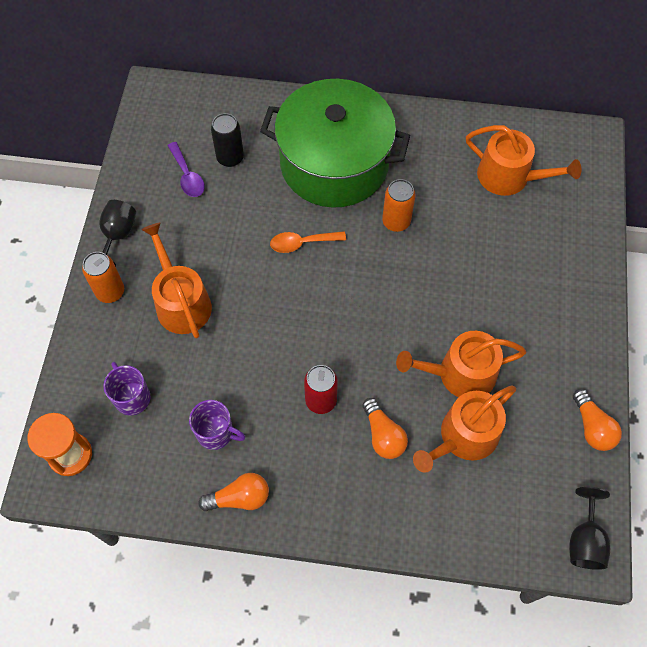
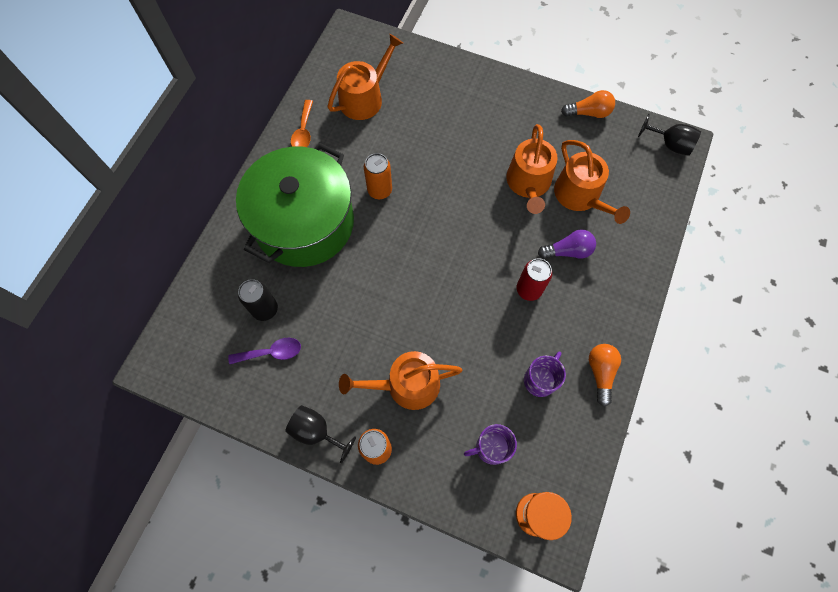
camera: 75 degrees left, 5 degrees up
(302, 243) = (377, 268): orange spoon -> orange spoon (303, 132)
(383, 435) = (568, 251): orange light bulb -> purple light bulb

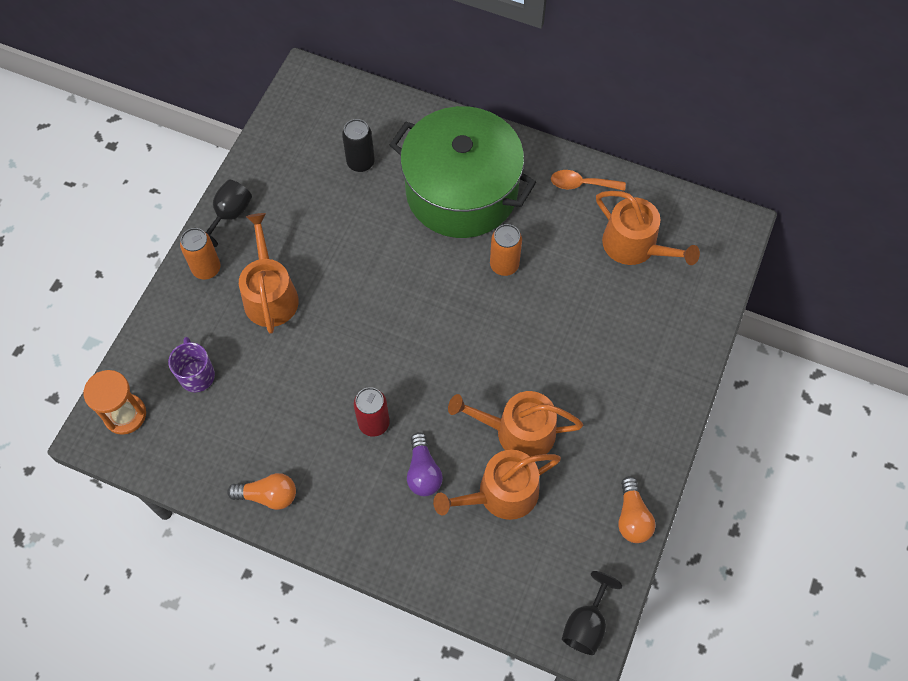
camera: 90 degrees right, 5 degrees down
(271, 352) = (313, 171): purple spoon -> none
(540, 380) = (265, 429): purple mug -> none

